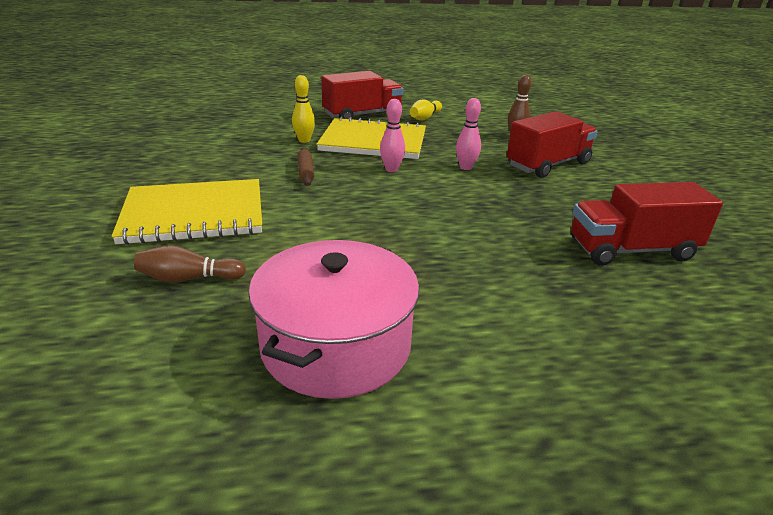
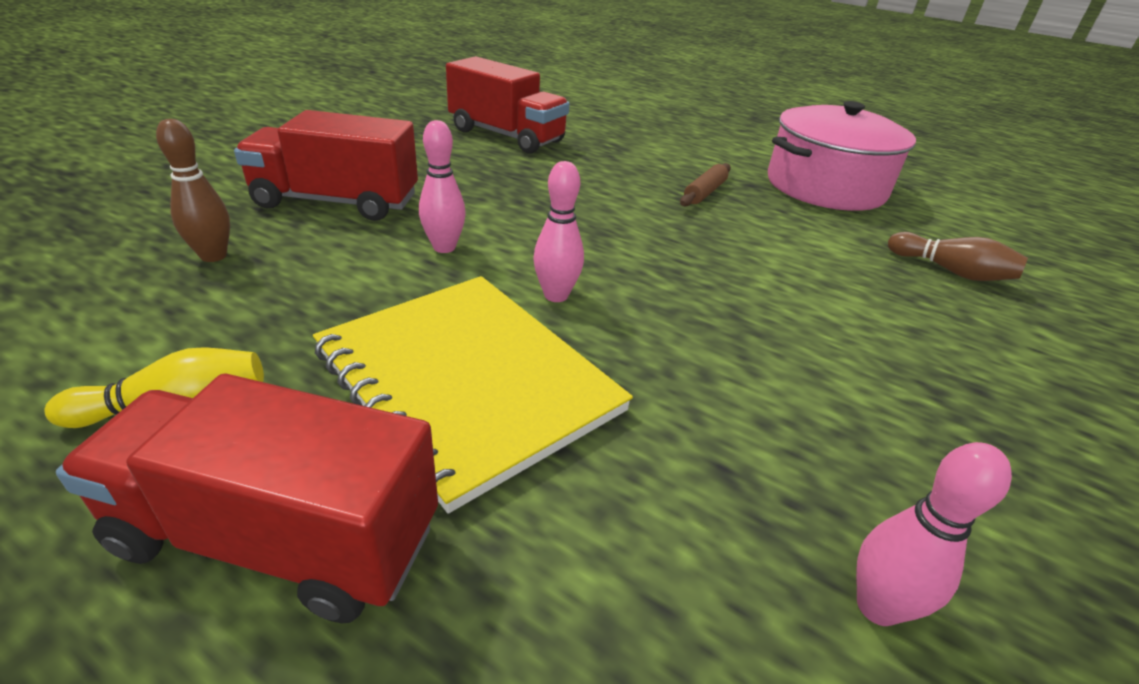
camera: 140 degrees left, 5 degrees up
(194, 214) = (950, 355): yellow notebook -> none
(219, 144) = (877, 607): none -> pink bowling pin
(304, 140) = (614, 479): yellow bowling pin -> none
(305, 172) = (708, 361): brown rolling pin -> brown rolling pin (704, 192)

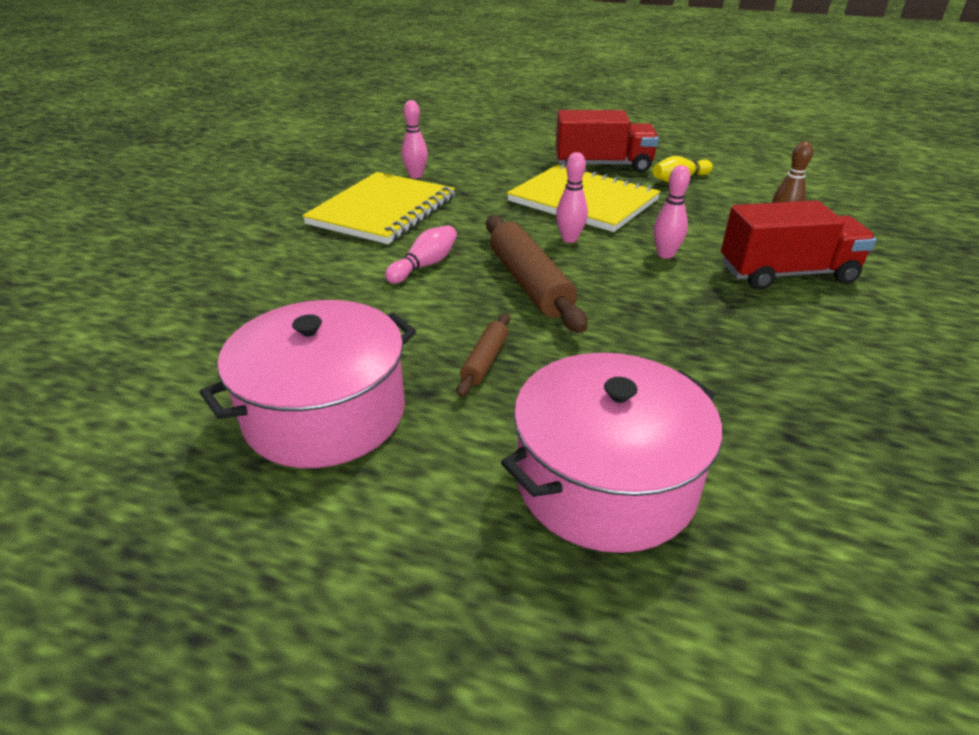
camera: 170 degrees right, 0 degrees up
(506, 136) = (781, 416): red truck -> none
(640, 136) = (605, 481): none -> pink pot
(643, 245) = (529, 283): none -> brown rolling pin
(778, 292) = (425, 265): none -> pink bowling pin
(899, 437) = (383, 211): none -> yellow notebook
(951, 271) = (265, 309): brown bowling pin -> none

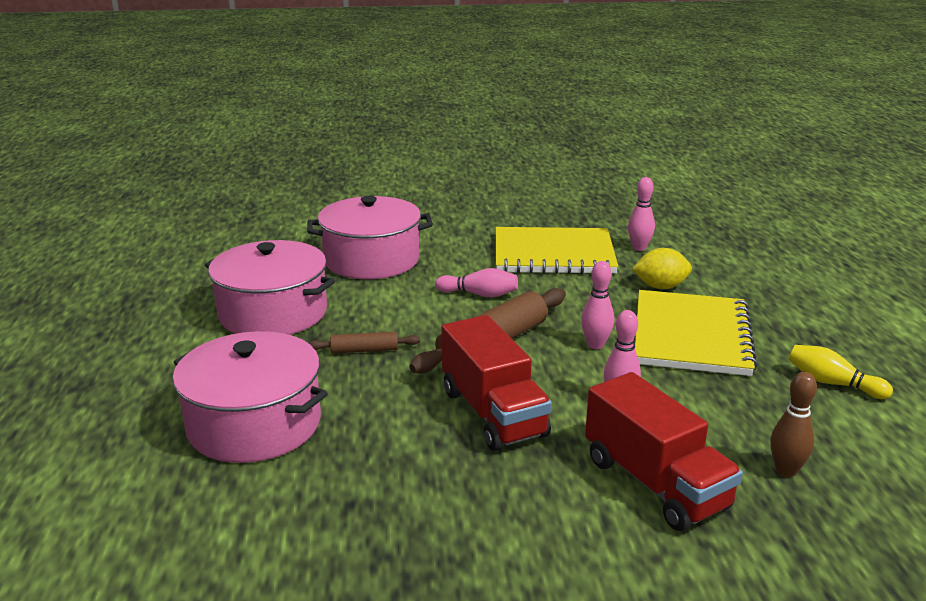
camera: 65 degrees right, 10 degrees down
(264, 308) = (371, 260): none -> pink pot
(494, 188) = (660, 287): none -> yellow lemon
(603, 165) = (804, 329): red truck -> red truck (493, 413)

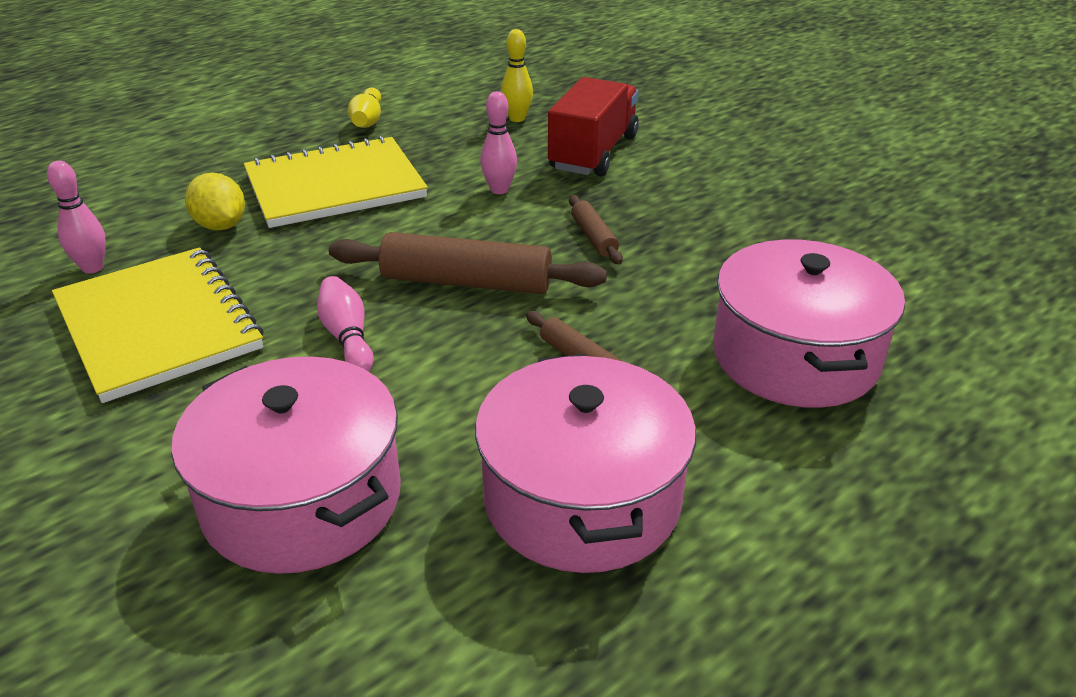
camera: 125 degrees left, 10 degrees up
(493, 413) = (594, 237): red truck -> brown rolling pin
(595, 345) = (406, 226): pink bowling pin -> none
(786, 470) = (517, 118): brown bowling pin -> yellow bowling pin

